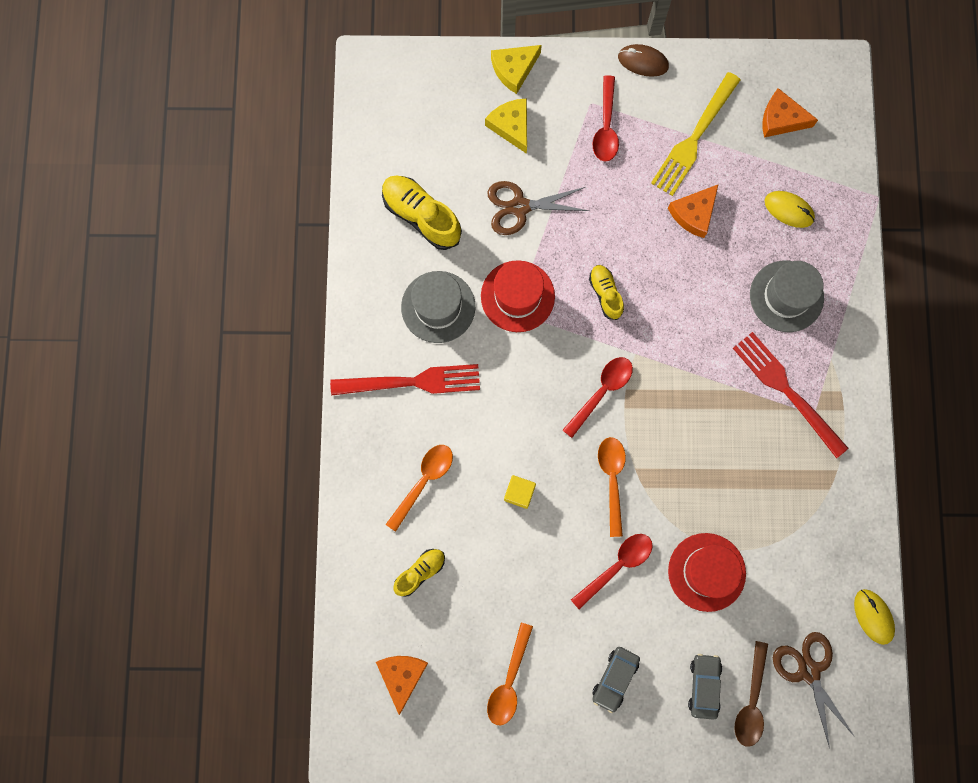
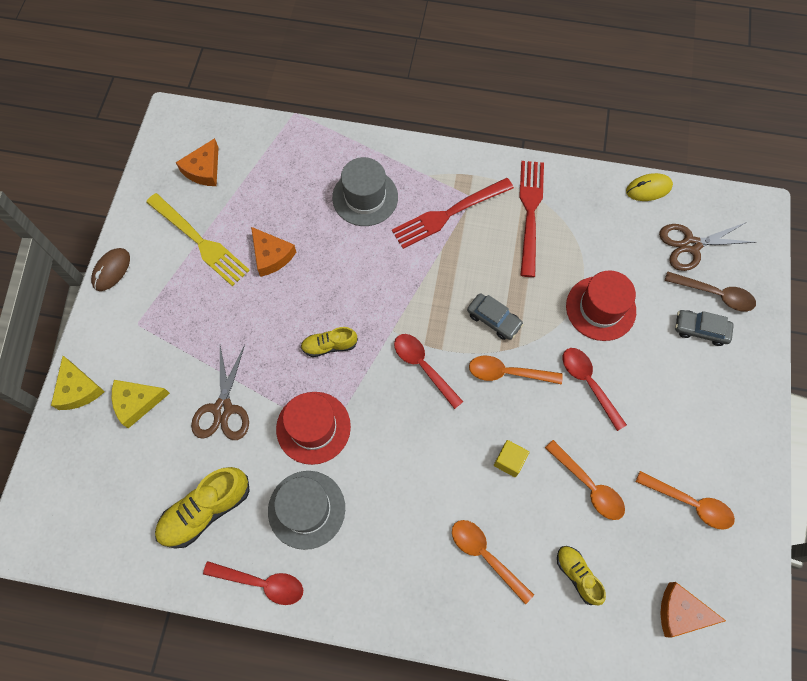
camera: 80 degrees left, 10 degrees down
(412, 382) = (380, 550): red fork -> red fork (530, 213)
(508, 575) = (588, 485): none -> orange spoon
(606, 126) = (165, 314): red spoon -> red spoon (261, 582)
(615, 678) = (691, 404): grey car -> grey car (494, 319)
(789, 210) = (288, 180): yellow mouse -> none

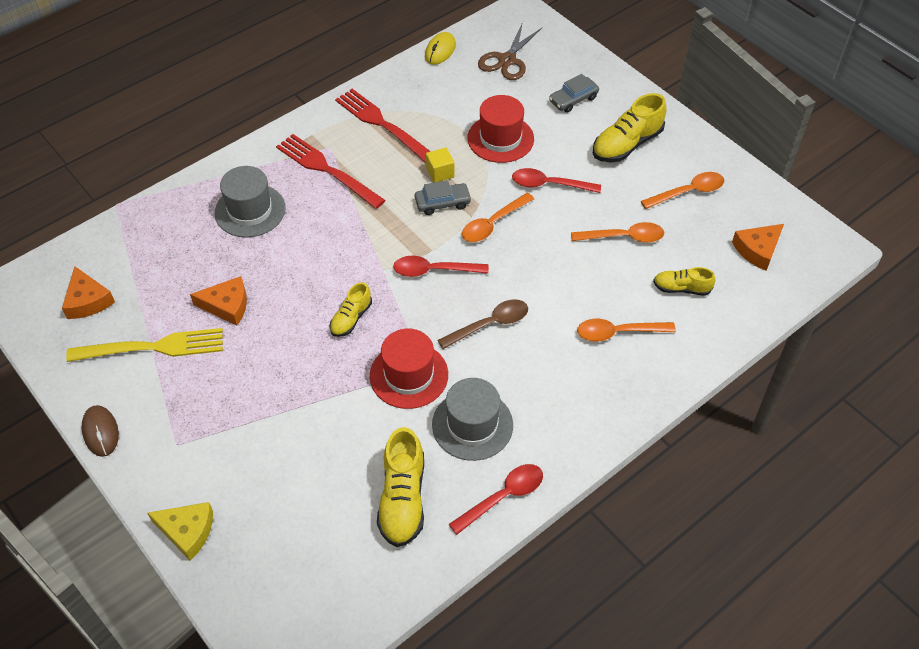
camera: 50 degrees left, 15 degrees down
(137, 402) = (251, 491): yellow cheese -> none
(223, 409) = (326, 429): brown scissors -> none
(449, 214) = (327, 170): red fork -> red fork turned 120 degrees clockwise
(509, 461) = (561, 269): yellow cube -> yellow cube (440, 173)
(693, 411) = (627, 144): none -> yellow shoe
(714, 294) = (555, 74): brown spoon -> brown spoon (489, 324)

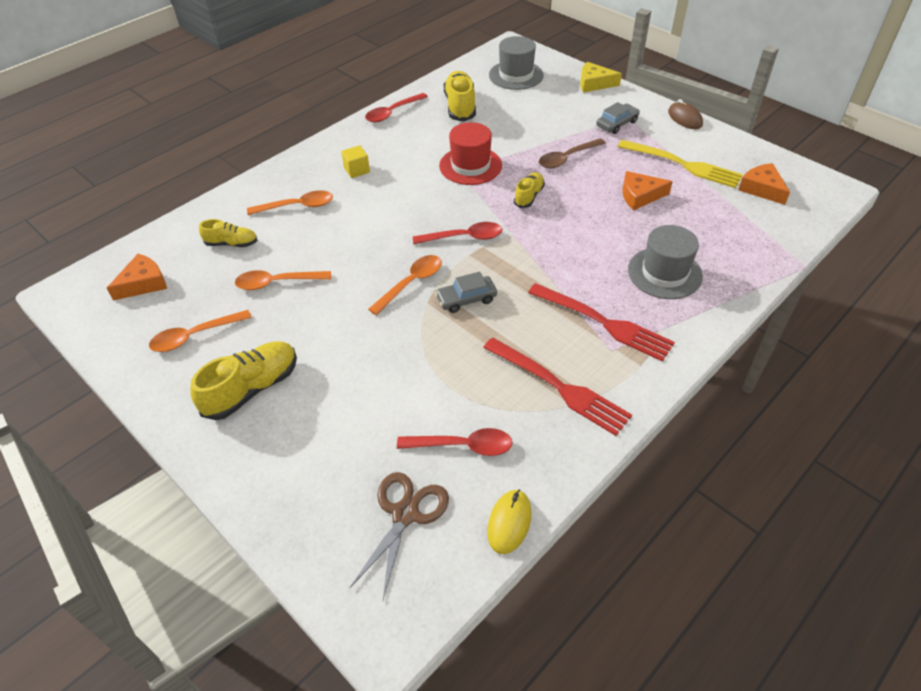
camera: 175 degrees right, 5 degrees down
(153, 347) = (683, 164): yellow fork -> yellow fork turned 135 degrees counterclockwise
(440, 173) = (475, 332): yellow cube -> yellow cube (357, 170)
(472, 425) = (417, 143): grey hat -> grey hat (516, 75)
(489, 324) = (408, 202): brown spoon -> brown spoon (567, 158)
(500, 138) = (408, 382): red hat -> none
(549, 184) = (350, 330): red spoon -> red spoon (462, 446)
(573, 99) = (312, 451): grey car -> grey car (617, 124)

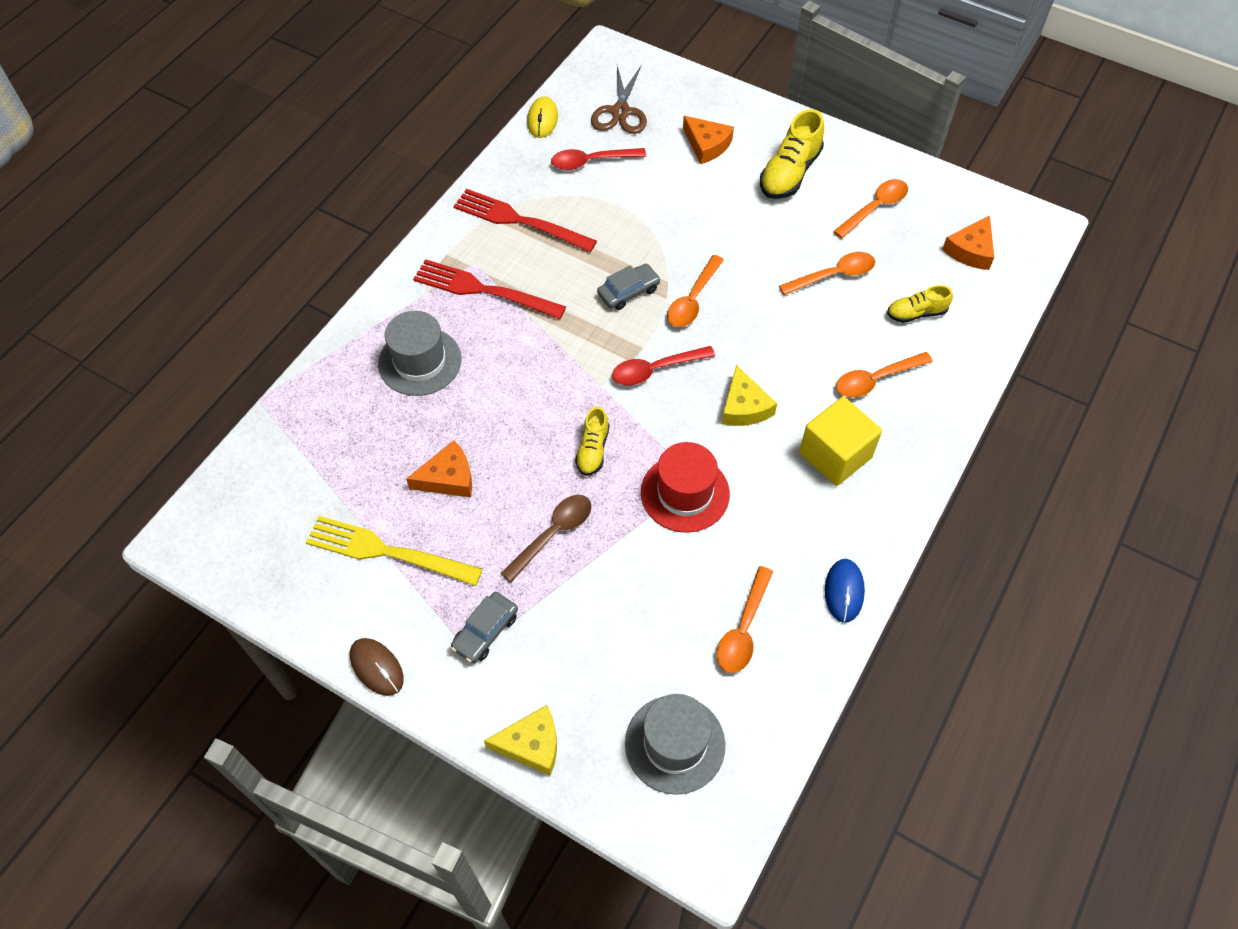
camera: 165 degrees right, 10 degrees up
(357, 170) = (835, 455): yellow cube -> yellow cube, size x1.87
(392, 112) = (844, 591): red spoon -> blue mouse
(406, 205) = (744, 407): none -> yellow cheese
(460, 106) = (743, 629): yellow shoe -> orange spoon
(762, 189) = (283, 522): orange cheese -> orange cheese (707, 145)

